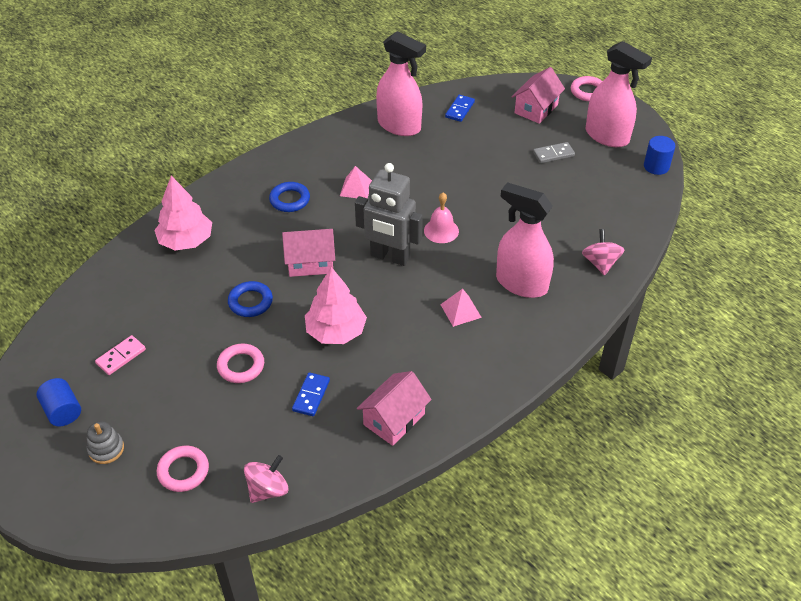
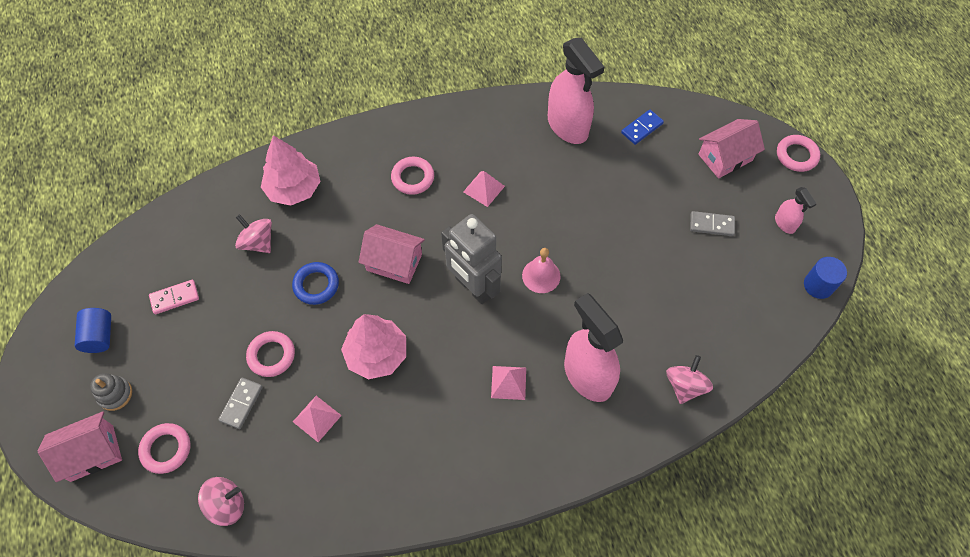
camera: 25 degrees right, 15 degrees up
(176, 290) = (258, 242): none -> pink spinning top
(234, 411) = (241, 403): none -> grey domino
(289, 200) = (413, 178): blue ring -> pink ring
(311, 395) = (317, 418): blue domino -> pink pyramid
(394, 419) = (378, 481): pink house -> pink house (92, 453)
(607, 136) = (785, 223): pink spray bottle -> pink spray bottle, size x0.48

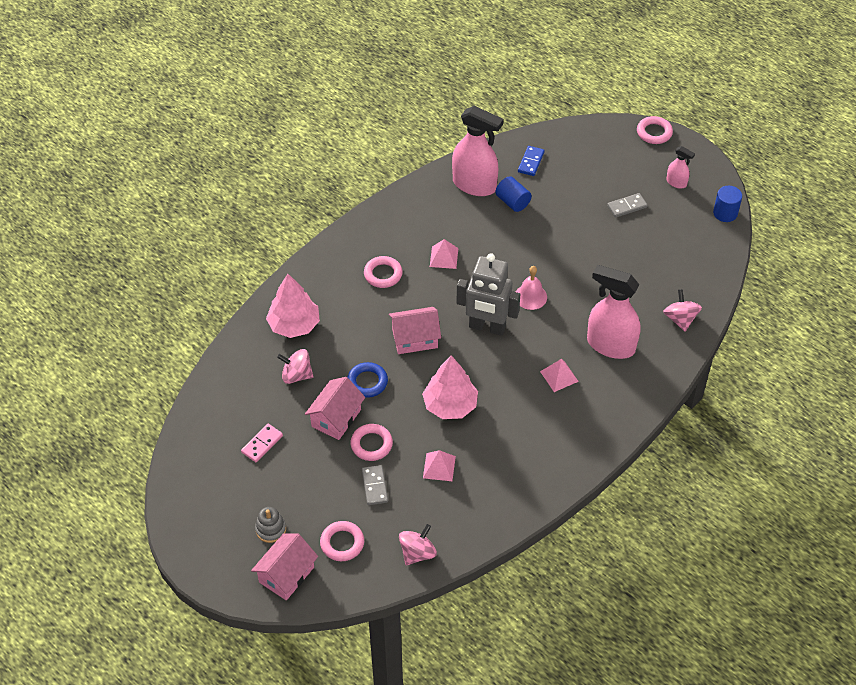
camera: 30 degrees left, 10 degrees down
(99, 336) = (223, 498): blue cylinder -> blue cylinder (512, 202)
(725, 157) = (605, 156): pink house -> pink house (336, 418)

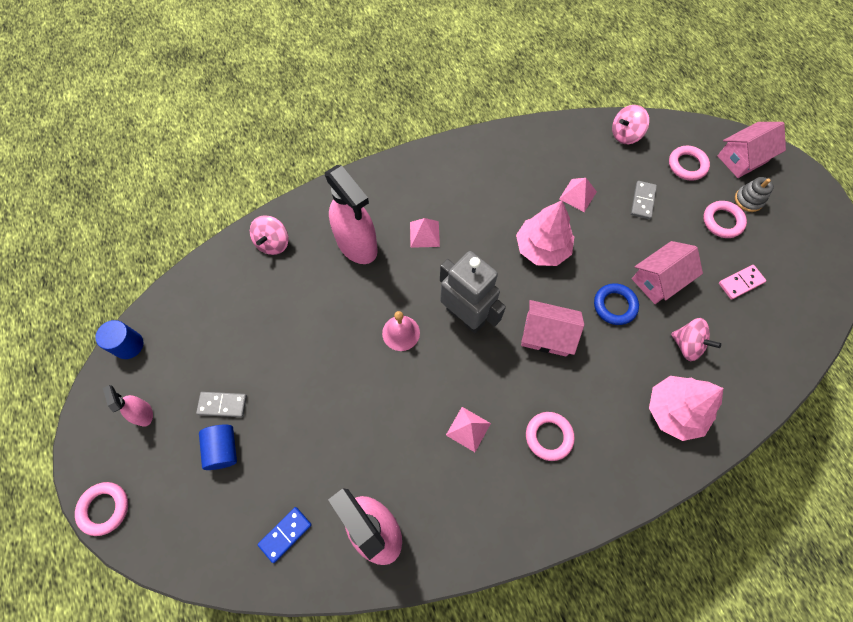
camera: 155 degrees left, 15 degrees up
(371, 444) = (632, 240): pink ring -> pink ring (722, 221)
(512, 202) = (346, 476): blue cylinder -> blue cylinder (223, 449)

